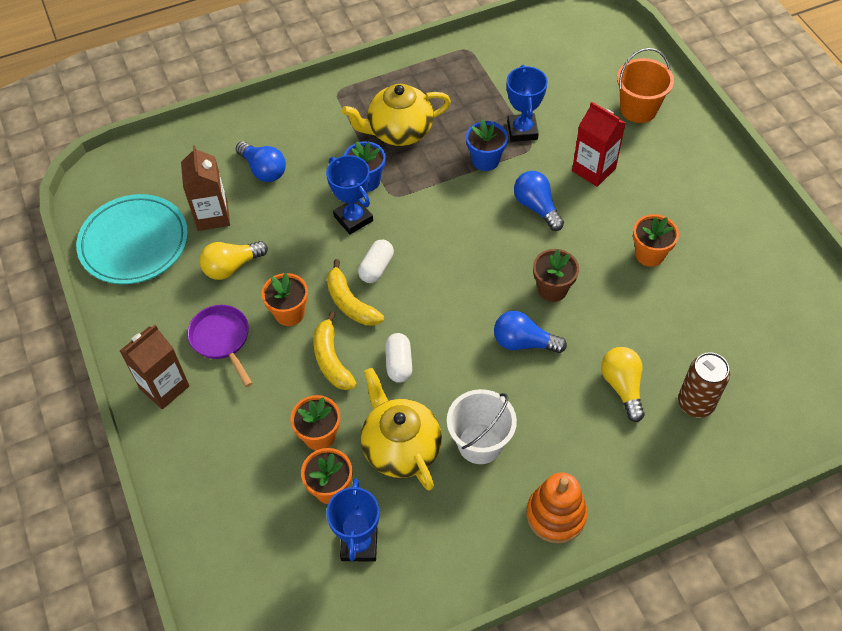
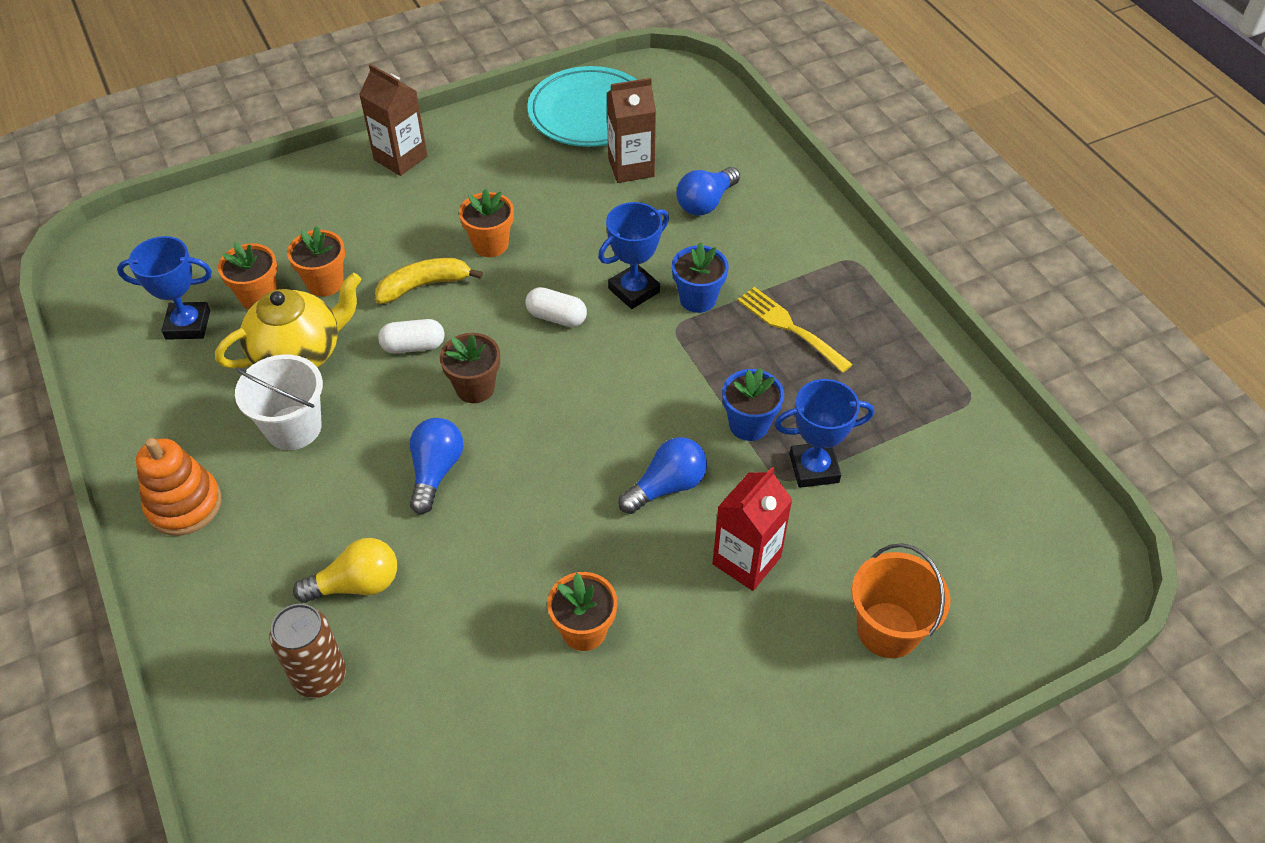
camera: 85 degrees right, 5 degrees down
(222, 339) = (457, 194): purple pan -> none
(231, 267) = (557, 191): yellow light bulb -> none
(350, 303) = (504, 296): yellow banana -> none
(399, 131) = (789, 327): yellow teapot -> yellow fork
(552, 289) = (521, 504): brown flower pot -> brown flower pot (475, 388)

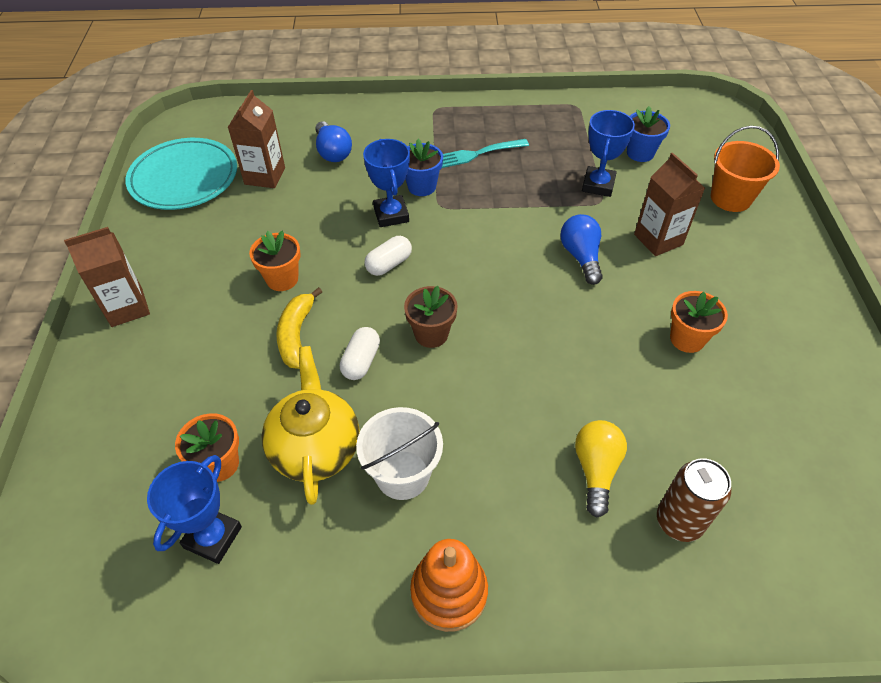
camera: 65 degrees left, 0 degrees up
(325, 283) = (241, 405): orange flower pot -> none
(435, 471) = (504, 384): blue light bulb -> none
(746, 560) = (658, 239): red carton -> brown carton
(749, 425) = (548, 201): blue flower pot -> blue flower pot (640, 153)
(789, 327) = (475, 154): yellow fork -> turquoise fork

